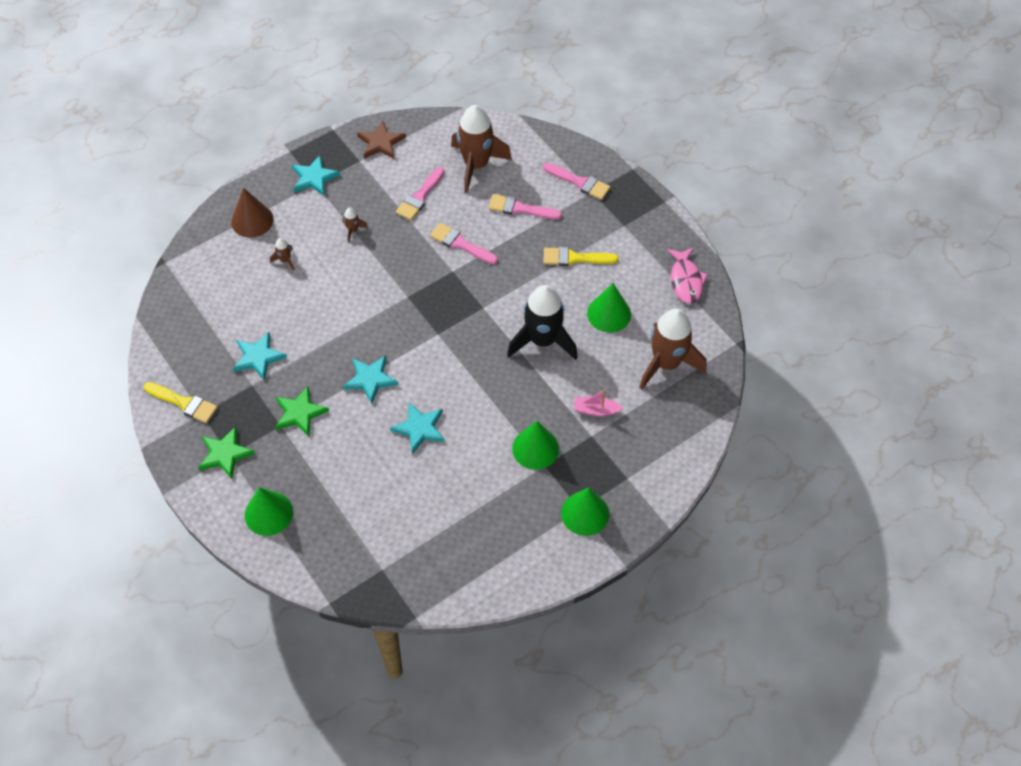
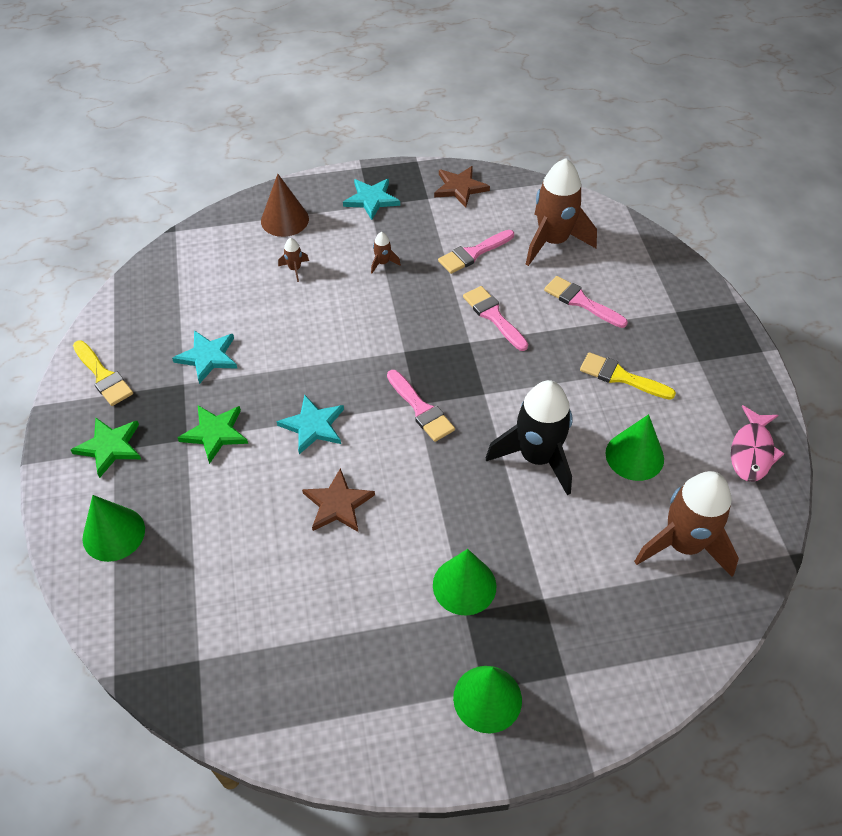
camera: 25 degrees right, 5 degrees down
(419, 428) = (337, 504): turquoise star -> brown star
(579, 182) = (665, 296): pink brush -> pink brush (421, 409)
(596, 410) = (564, 568): pink boat -> none

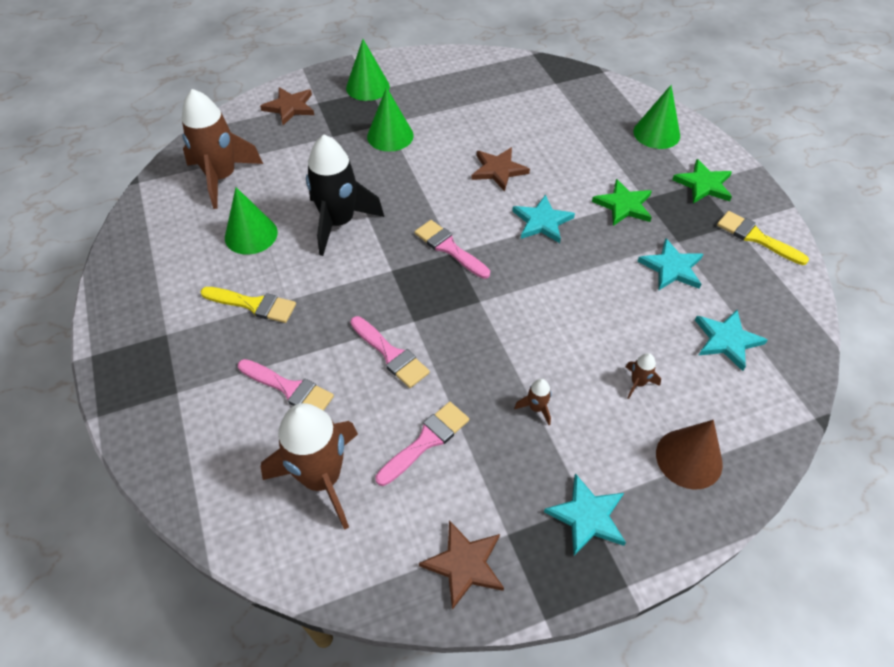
camera: 170 degrees right, 0 degrees up
(202, 289) = (727, 340): none -> turquoise star
(607, 669) = (290, 107): none -> brown star
(752, 451) = (141, 252): pink fish -> none

